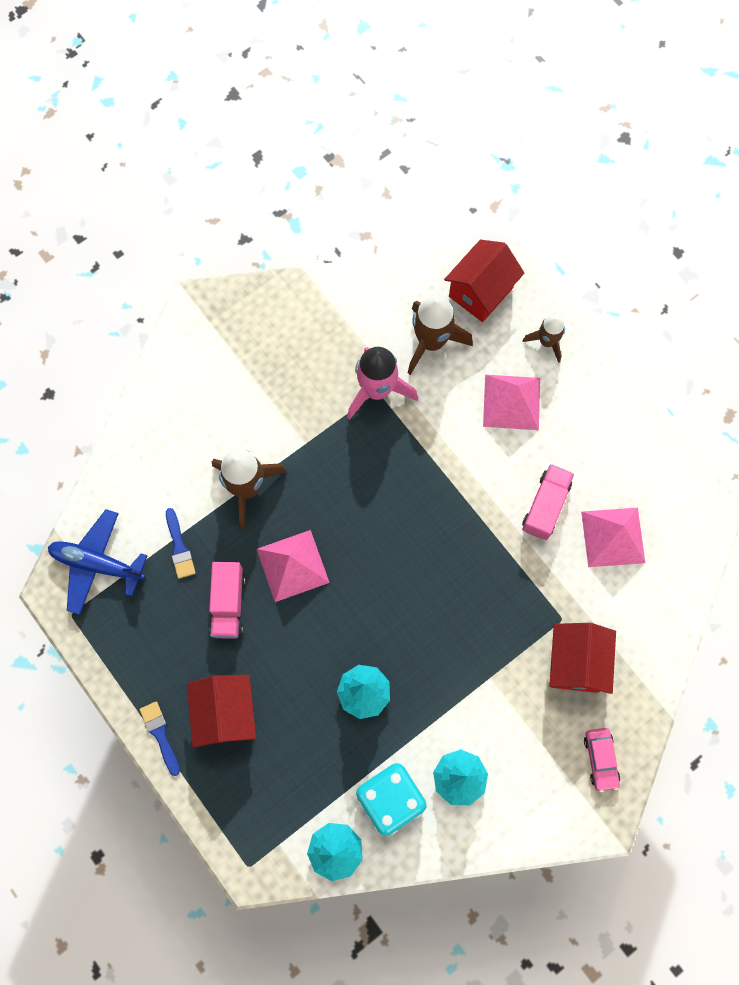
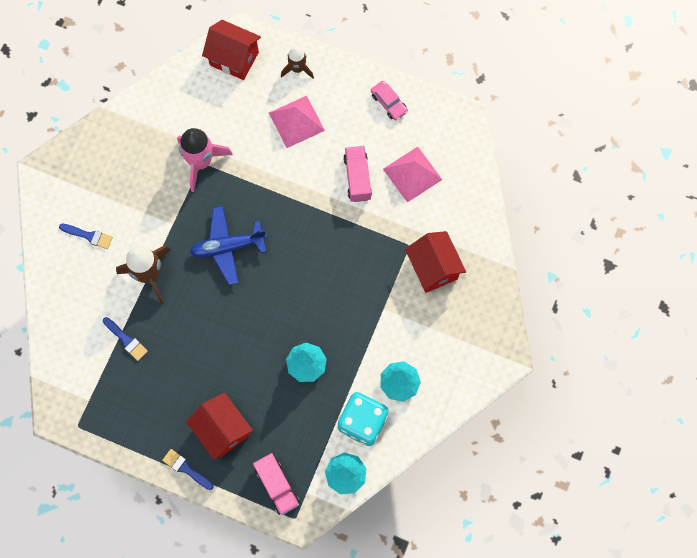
camera: 30 degrees left, 0 degrees up
(97, 564) = (76, 382): blue plane -> blue plane (228, 247)
(206, 406) = (89, 236): none -> blue brush
(228, 604) = (182, 358): pink truck -> pink truck (277, 486)
(292, 565) = (211, 309): pink pyramid -> none
(431, 342) = (219, 110): brown rocket -> none
(480, 292) = (234, 58): red house -> red house turned 75 degrees counterclockwise
(600, 759) = (482, 320): pink car -> pink car (389, 103)

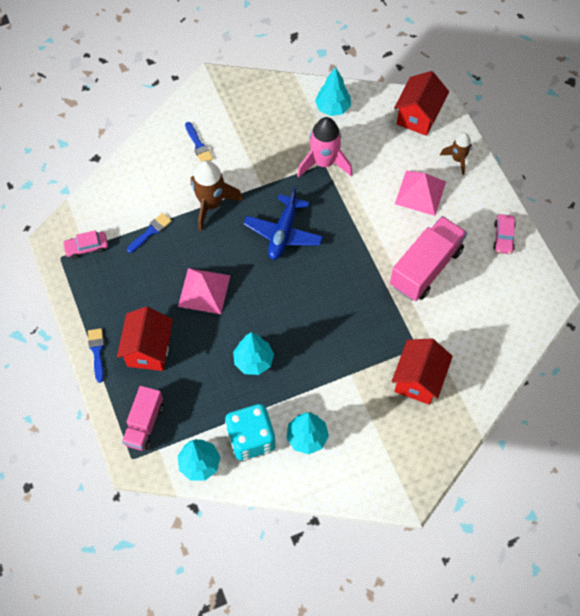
camera: 45 degrees right, 10 degrees down
(89, 399) = (86, 247): none -> pink car
(126, 340) = (150, 232): blue brush -> blue brush turned 135 degrees counterclockwise
(162, 110) = (332, 108): none -> turquoise tree
(228, 247) = (283, 233): blue plane -> blue plane turned 105 degrees counterclockwise
(234, 58) = (418, 116): red house -> red house turned 45 degrees clockwise
(357, 178) = (425, 267): pink truck -> pink truck, size x1.59
(412, 174) = (471, 300): pink pyramid -> pink pyramid (204, 290)

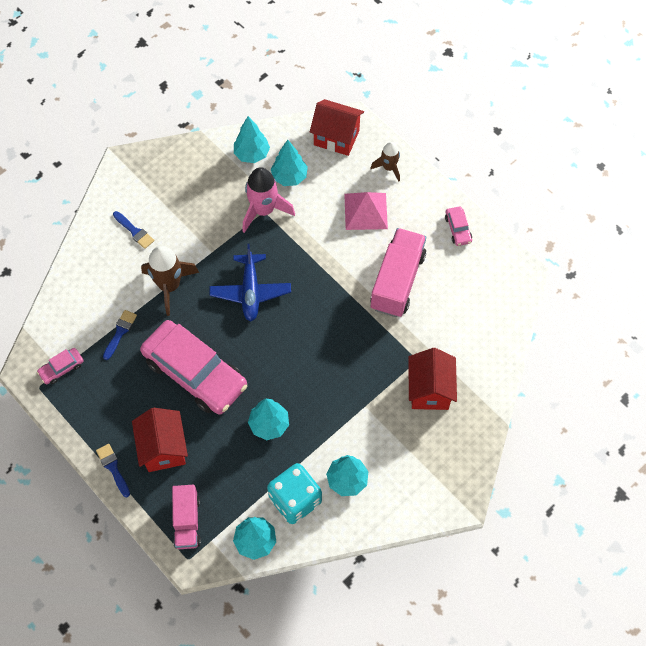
camera: 20 degrees left, 0 degrees up
(204, 290) = (195, 373): pink pyramid -> pink car
(360, 139) = (289, 177): none -> turquoise tree
(418, 116) = (336, 137): red house -> red house turned 75 degrees counterclockwise

